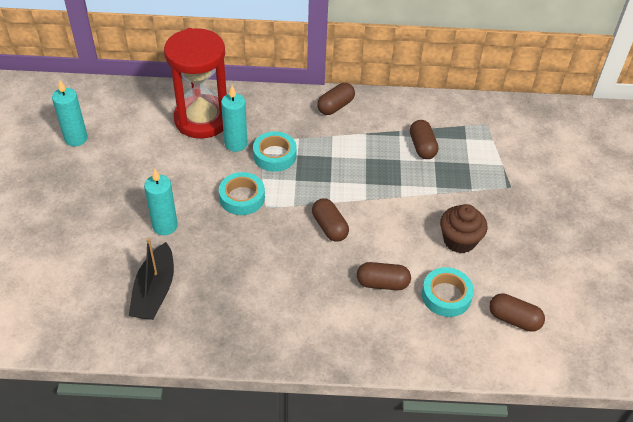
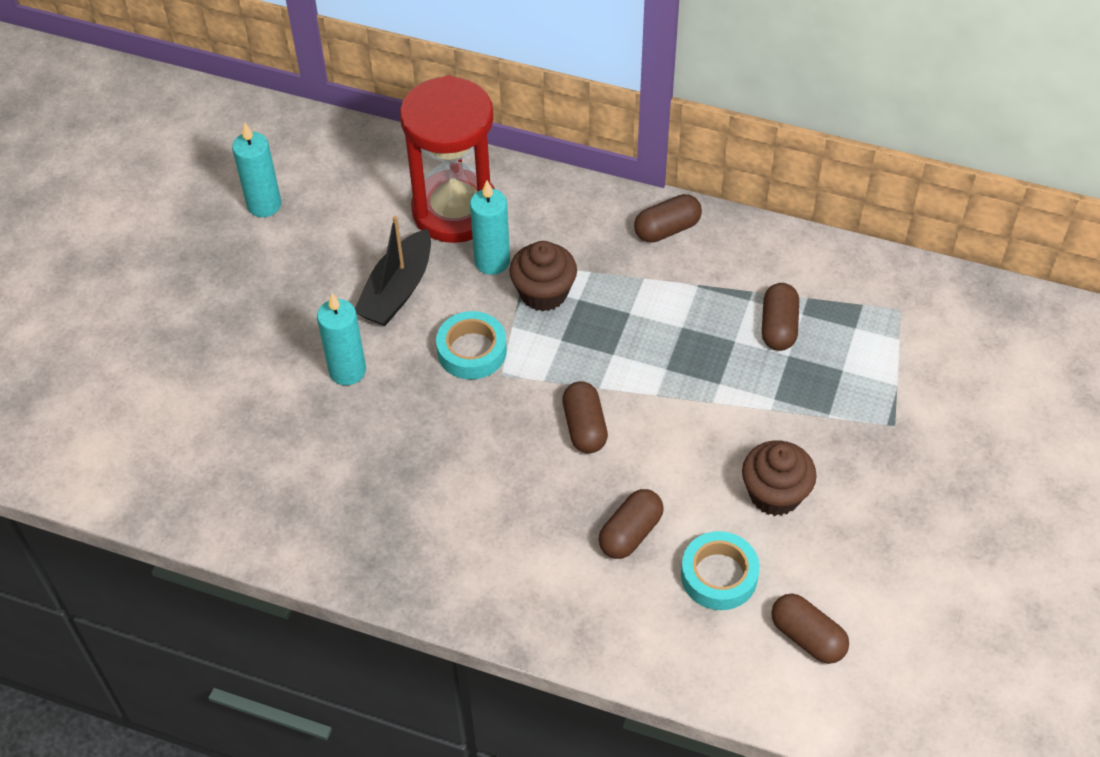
camera: 20 degrees right, 5 degrees up
(155, 291) = (303, 466): black boat -> black boat (397, 290)
(274, 155) = (543, 293): turquoise tape -> brown cupcake
(382, 283) = (630, 533): brown capsule -> brown capsule turned 75 degrees counterclockwise

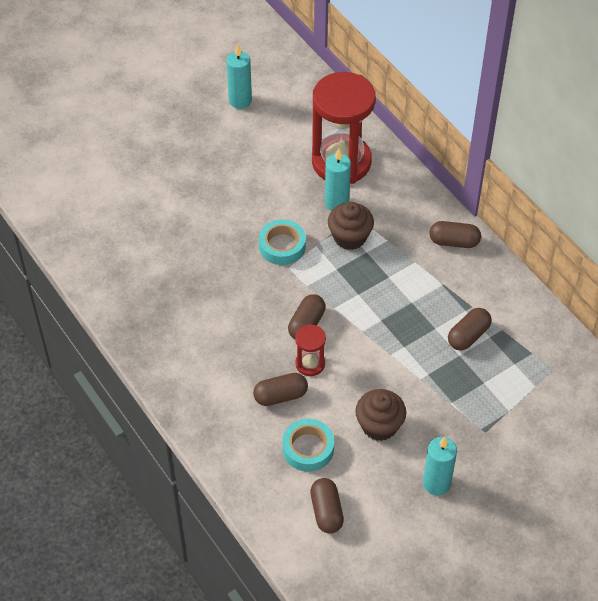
camera: 35 degrees right, 0 degrees up
(347, 371) = (207, 218): turquoise candle -> turquoise candle (436, 483)
(397, 290) = (271, 189): black boat -> none
(631, 472) = (310, 364): none -> red hourglass

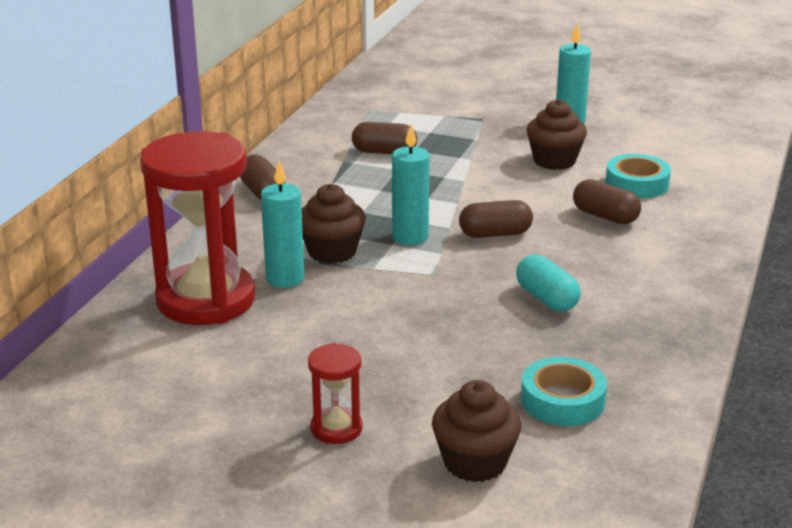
camera: 125 degrees left, 25 degrees down
(123, 191) = (475, 462): none -> brown cupcake
(218, 301) = (546, 299): none -> turquoise capsule
(240, 100) = (155, 434): turquoise candle -> turquoise candle (410, 237)
(282, 246) = (403, 289): turquoise tape -> turquoise tape (562, 400)
(310, 364) = (542, 215): red hourglass -> red hourglass (336, 428)
(326, 511) = (681, 155): brown capsule -> none

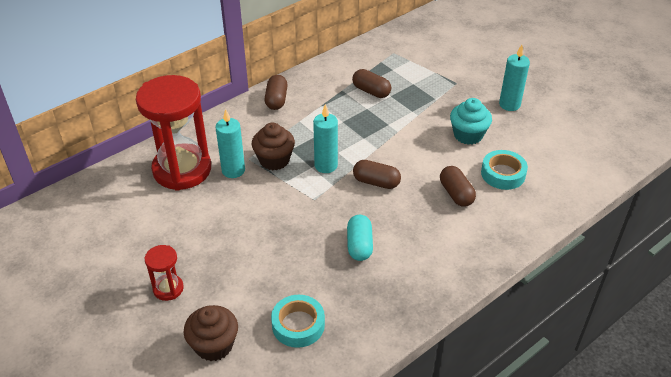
camera: 30 degrees right, 15 degrees up
(554, 161) = (468, 135): brown cupcake -> turquoise cupcake

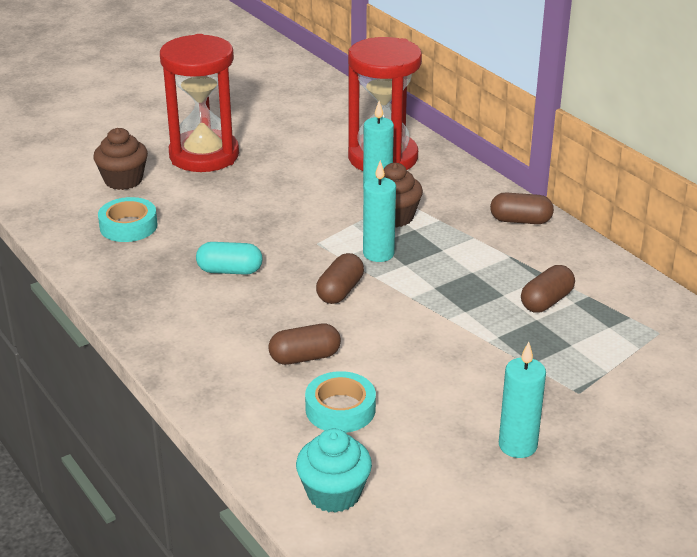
camera: 95 degrees right, 10 degrees down
(168, 288) = (204, 155): red hourglass -> red hourglass, size x2.22
(468, 135) = (436, 386): turquoise cupcake -> turquoise cupcake (334, 493)

